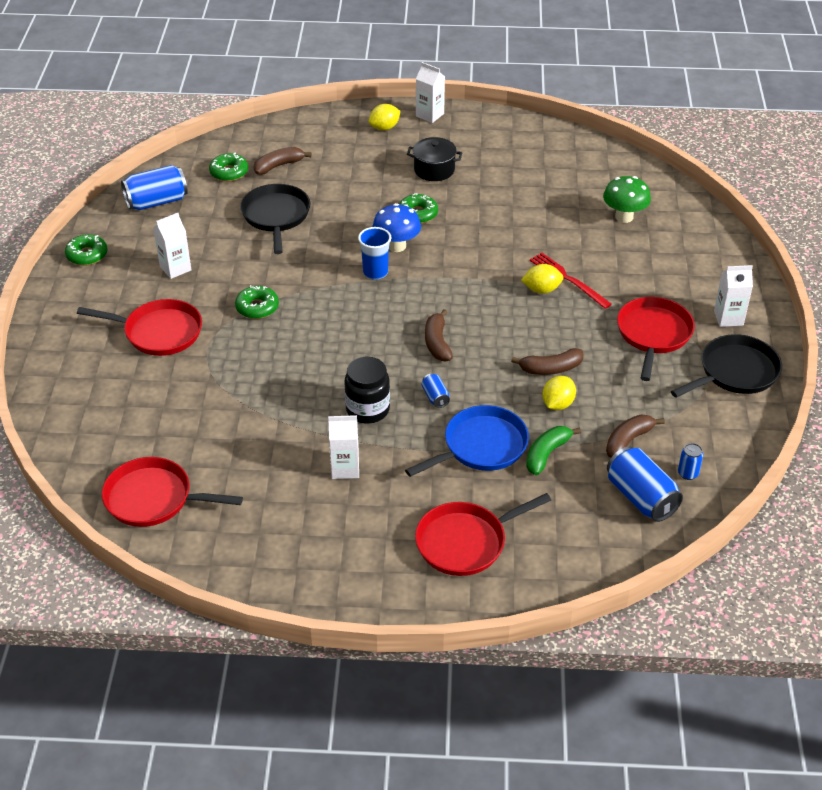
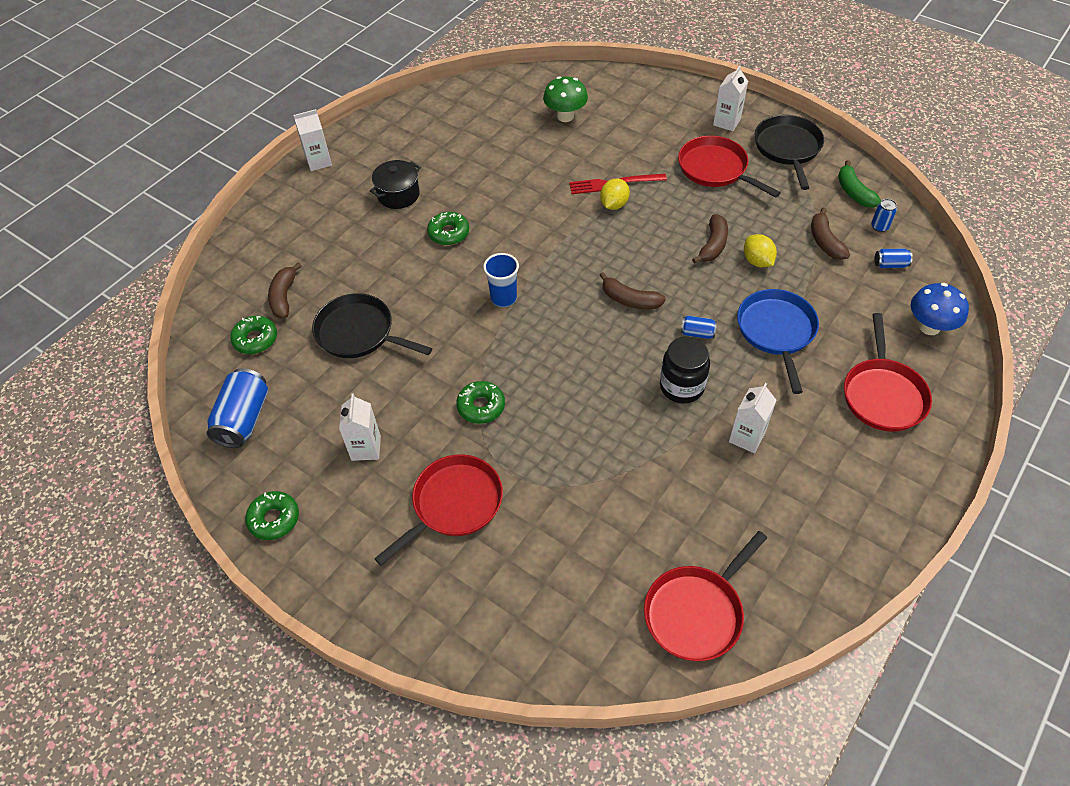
camera: 55 degrees left, 10 degrees up
(384, 128) = (305, 198): yellow lemon -> none
(397, 246) = (480, 267): blue mushroom -> blue mushroom (929, 327)
(547, 454) = (810, 295): green banana -> green banana (854, 192)
(641, 497) = (890, 264): blue can -> blue can, size x0.49

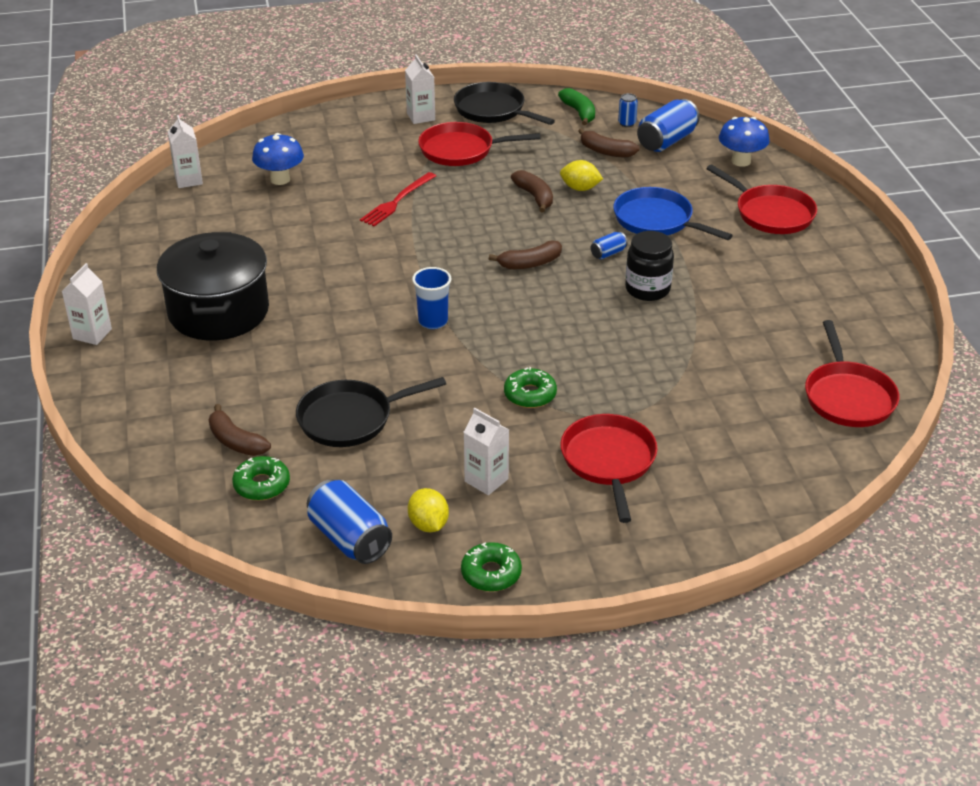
camera: 50 degrees left, 15 degrees down
(398, 195) = (218, 312): black pot -> black pot, size x1.93
(448, 233) = (313, 310): green donut -> none
(565, 116) = (280, 179): green mushroom -> blue mushroom
(614, 204) = (420, 214): yellow lemon -> yellow lemon (428, 524)
(746, 437) = (731, 288): white carton -> white carton (188, 180)
(854, 192) = (579, 112): green banana -> green banana turned 135 degrees counterclockwise
(890, 264) = (666, 141): blue can -> blue can, size x2.04

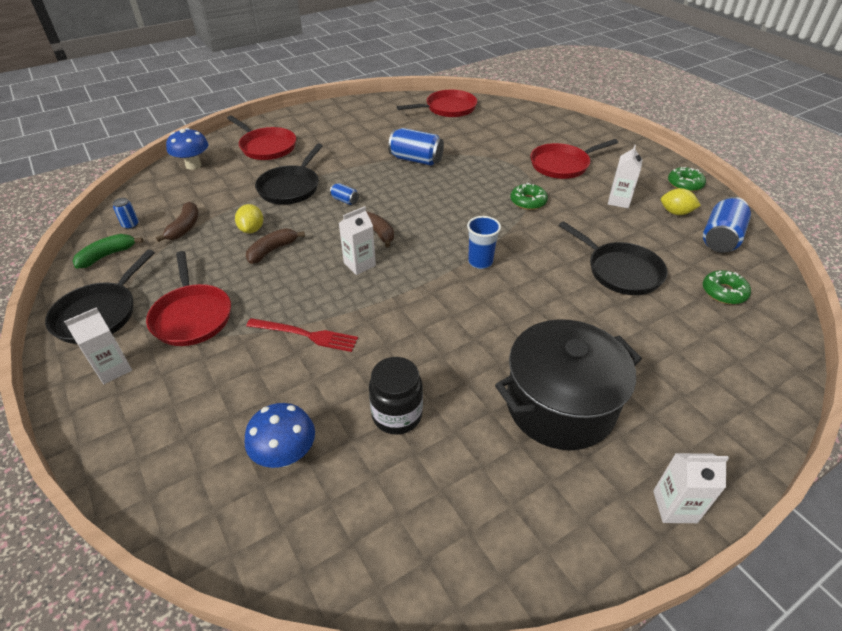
camera: 110 degrees left, 5 degrees up
(188, 180) = (313, 570): white carton -> white carton (359, 264)
(235, 441) = (700, 323): brown banana -> none
(428, 524) = (675, 212): yellow lemon -> yellow lemon turned 60 degrees clockwise
(647, 289) = (382, 178): black jar -> black jar (397, 415)
(657, 220) = (290, 187): blue pan -> black pan
(666, 141) = (163, 201): blue can -> blue can (416, 160)
(771, 213) = (266, 147): red pan -> red pan turned 105 degrees clockwise

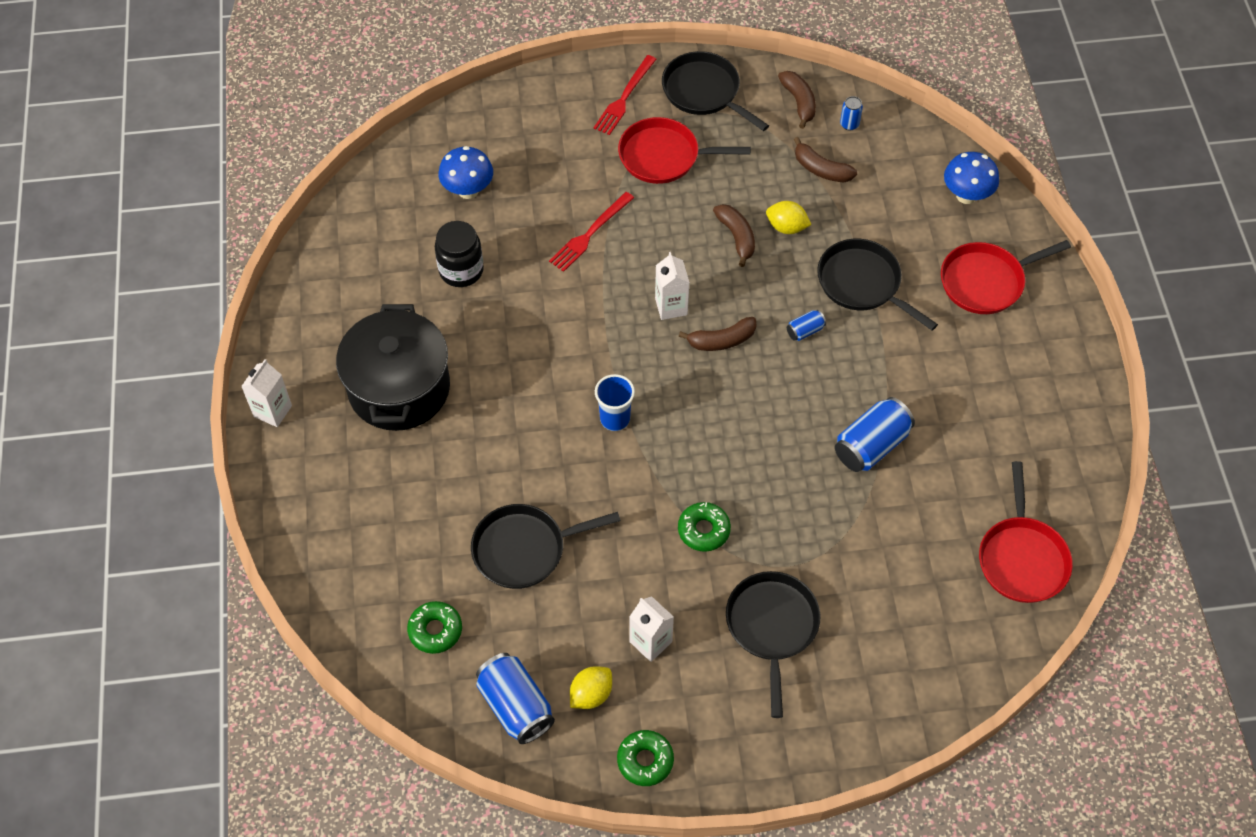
camera: 115 degrees right, 15 degrees up
(107, 255) = (799, 102): green banana -> brown banana
(113, 369) = (624, 97): white carton -> red fork
(562, 165) = (772, 627): red pan -> black pan

